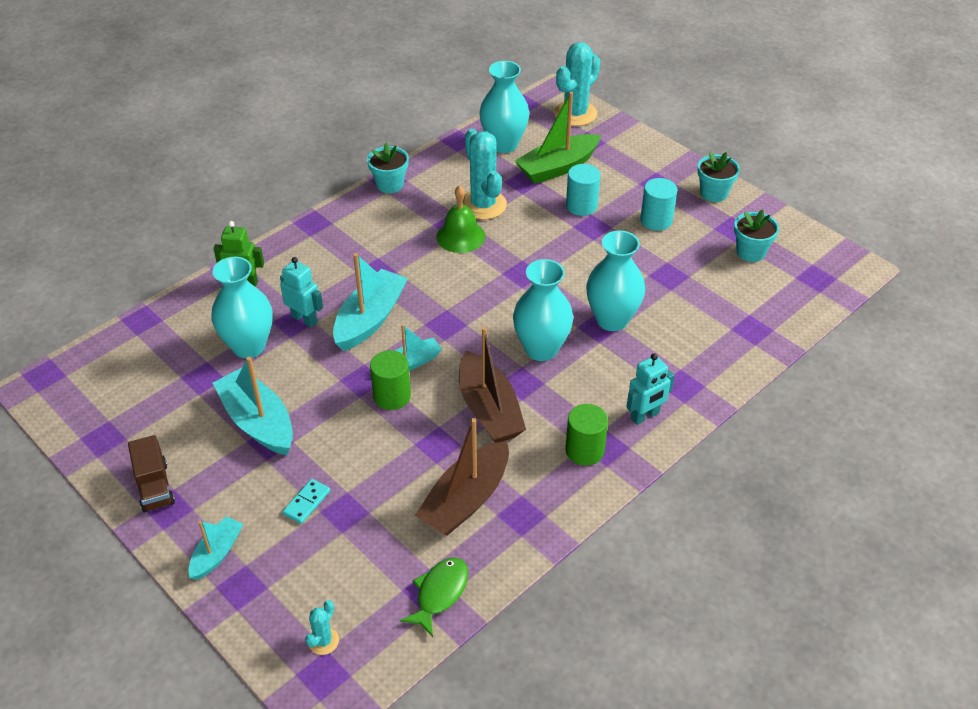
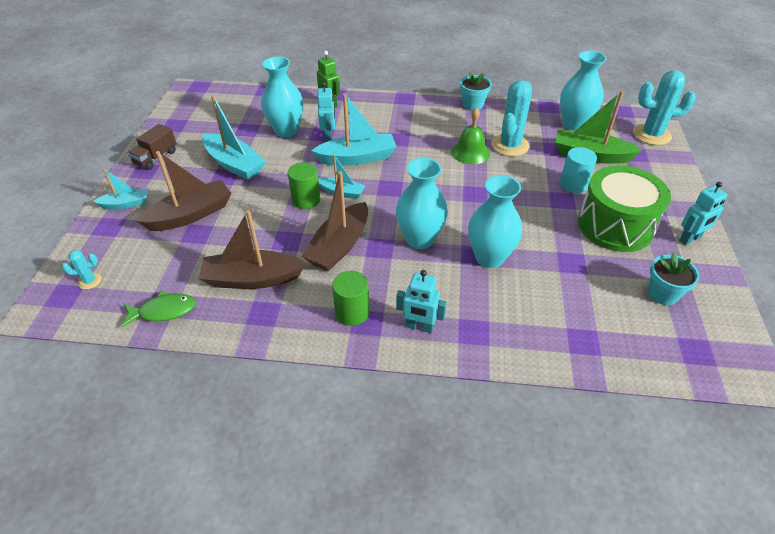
camera: 50 degrees right, 0 degrees up
(258, 422) = (234, 164): turquoise boat -> turquoise boat turned 120 degrees clockwise
(307, 502) = (191, 215): turquoise domino -> brown boat
(656, 220) = (615, 225): turquoise cylinder -> green drum
(714, 193) = (690, 239): turquoise flower pot -> turquoise robot

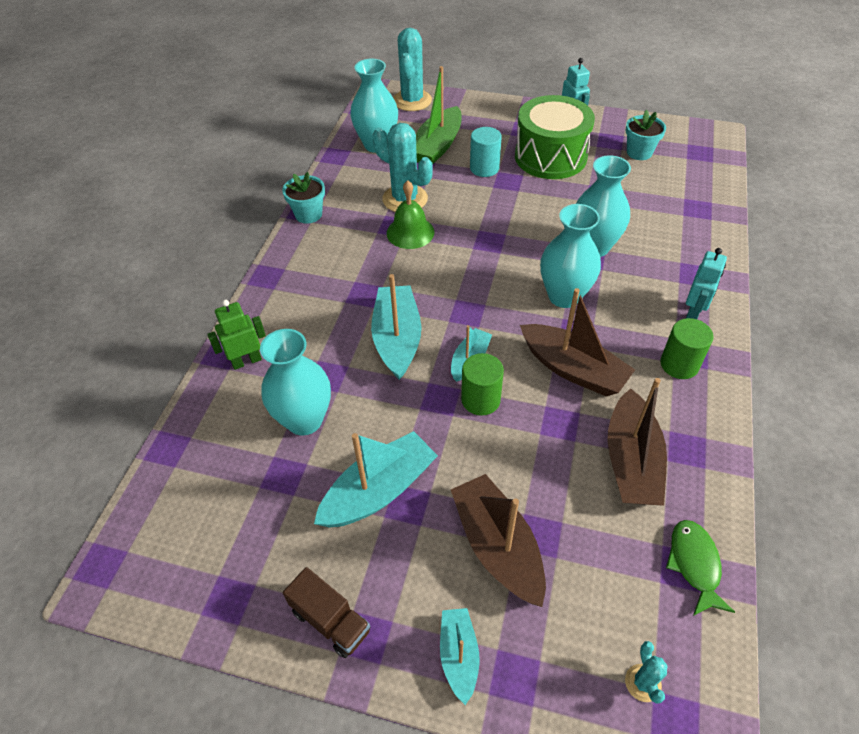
camera: 80 degrees left, 5 degrees up
(328, 136) = (336, 367): turquoise robot -> none

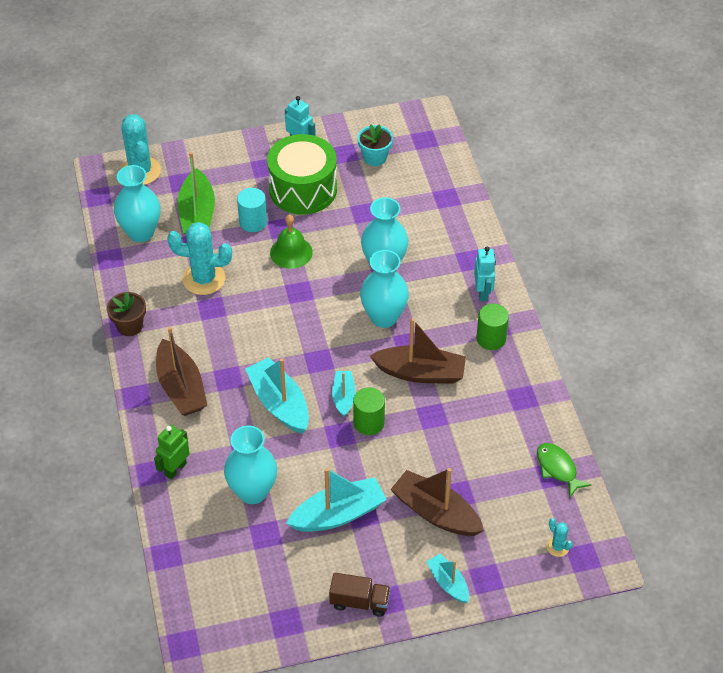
camera: 30 degrees left, 0 degrees up
(308, 214) = (129, 326): turquoise flower pot -> brown flower pot
(379, 491) = (338, 514): turquoise boat -> turquoise boat turned 45 degrees clockwise
(410, 232) = (229, 309): green bell -> green bell (291, 252)
(631, 461) = (491, 421): brown boat -> brown boat (181, 387)

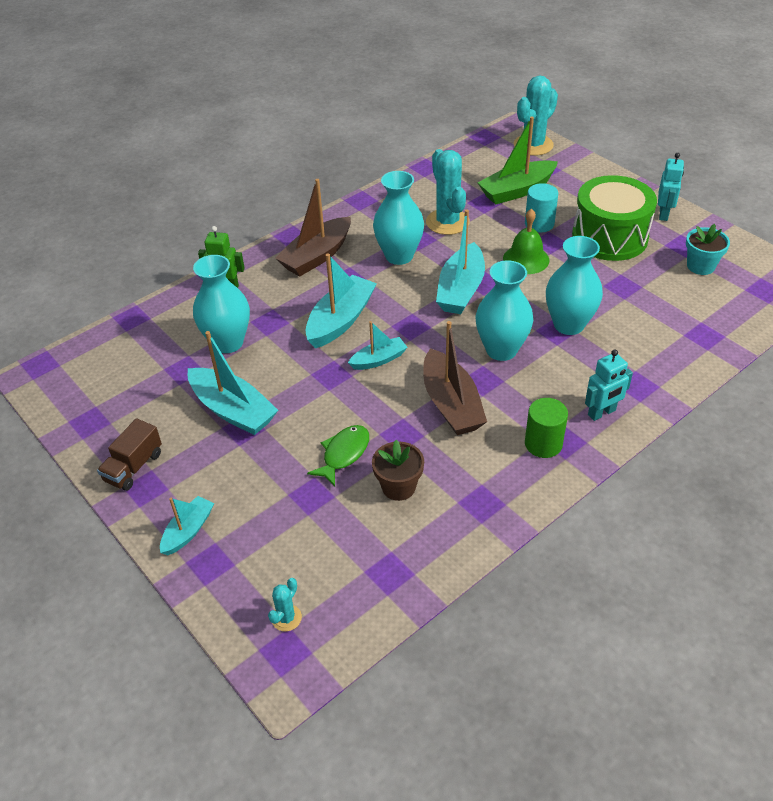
camera: 65 degrees right, 5 degrees down
(129, 326) = (362, 204): brown flower pot -> brown flower pot (398, 487)
(141, 232) = (467, 171): turquoise vase -> turquoise vase (399, 256)
(298, 310) = (461, 290): none -> turquoise boat
(360, 602) = (134, 467): brown truck -> brown truck turned 45 degrees clockwise
(369, 423) = (359, 390): green cylinder -> none
(436, 513) = (275, 485): brown boat -> none
(558, 469) = (401, 576): green fish -> green fish (343, 454)

